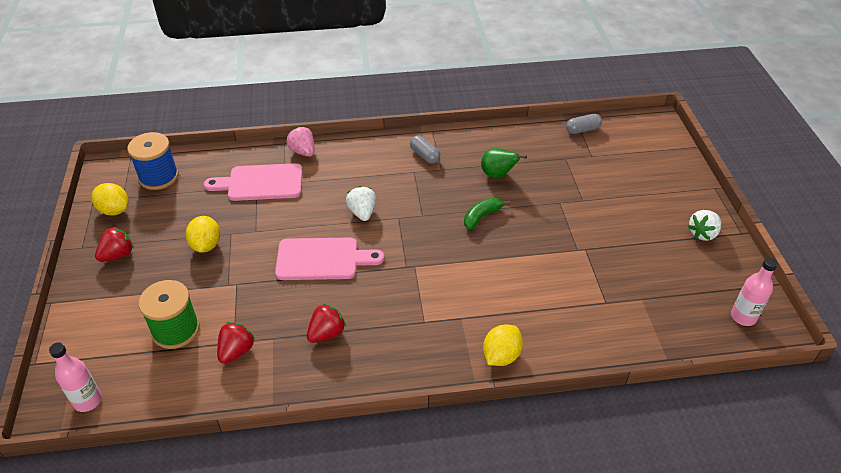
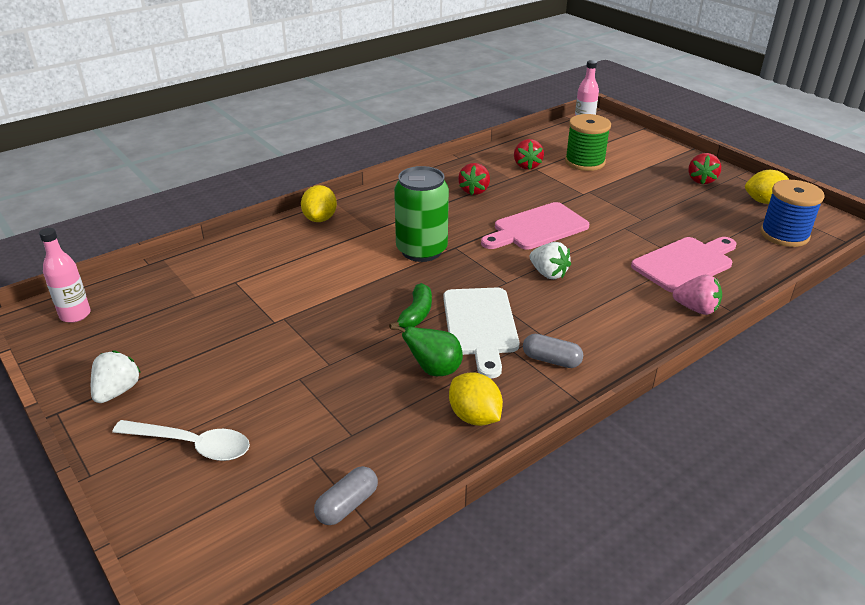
camera: 150 degrees right, 10 degrees down
(206, 245) = (648, 206): yellow lemon -> yellow lemon (474, 416)
(436, 274) = (421, 250): none -> green can
(446, 192) = (480, 325): none -> white cutting board
(656, 183) = (193, 445): none -> white spoon

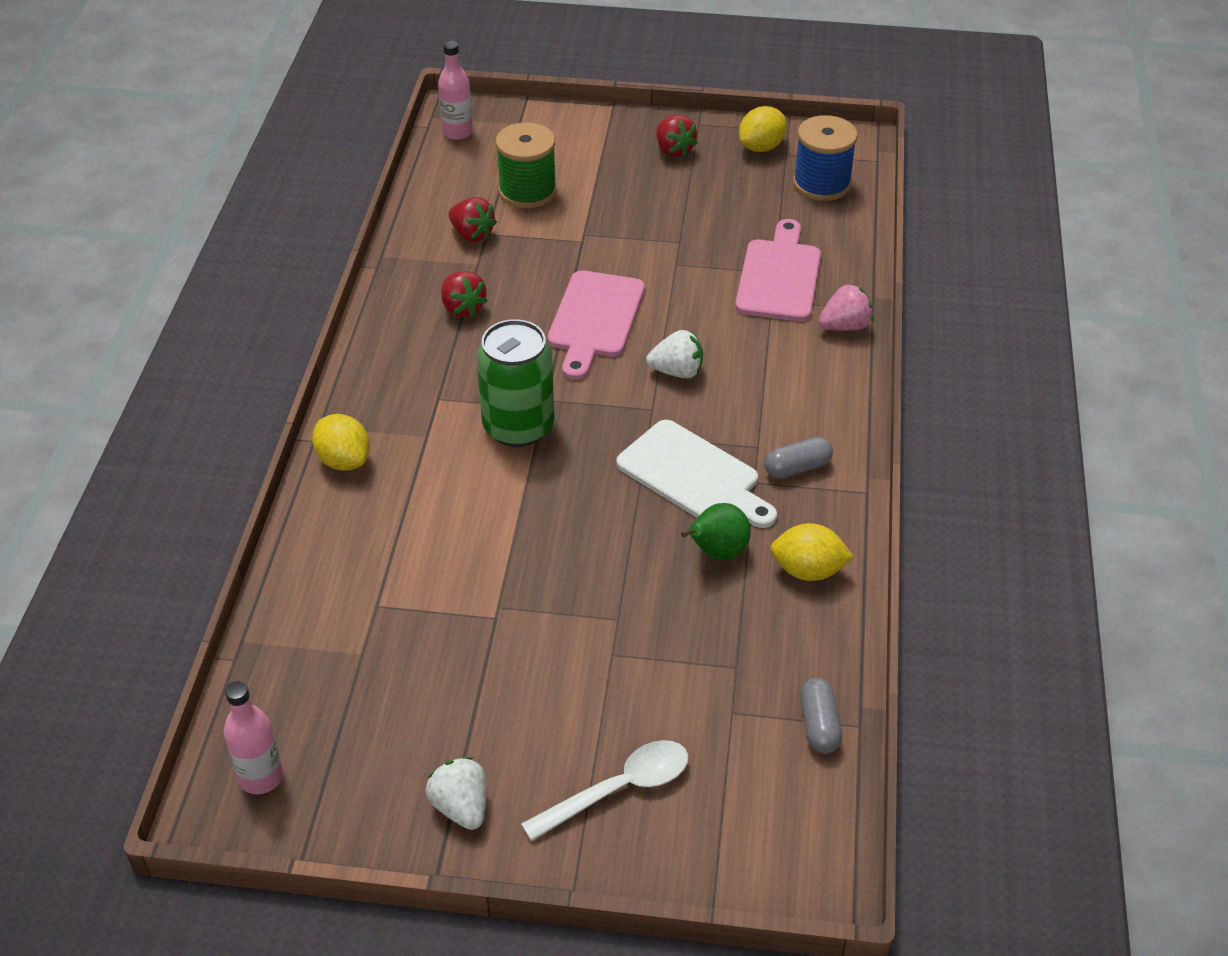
camera: 45 degrees left, 10 degrees up
(416, 314) = (619, 506): green banana -> none

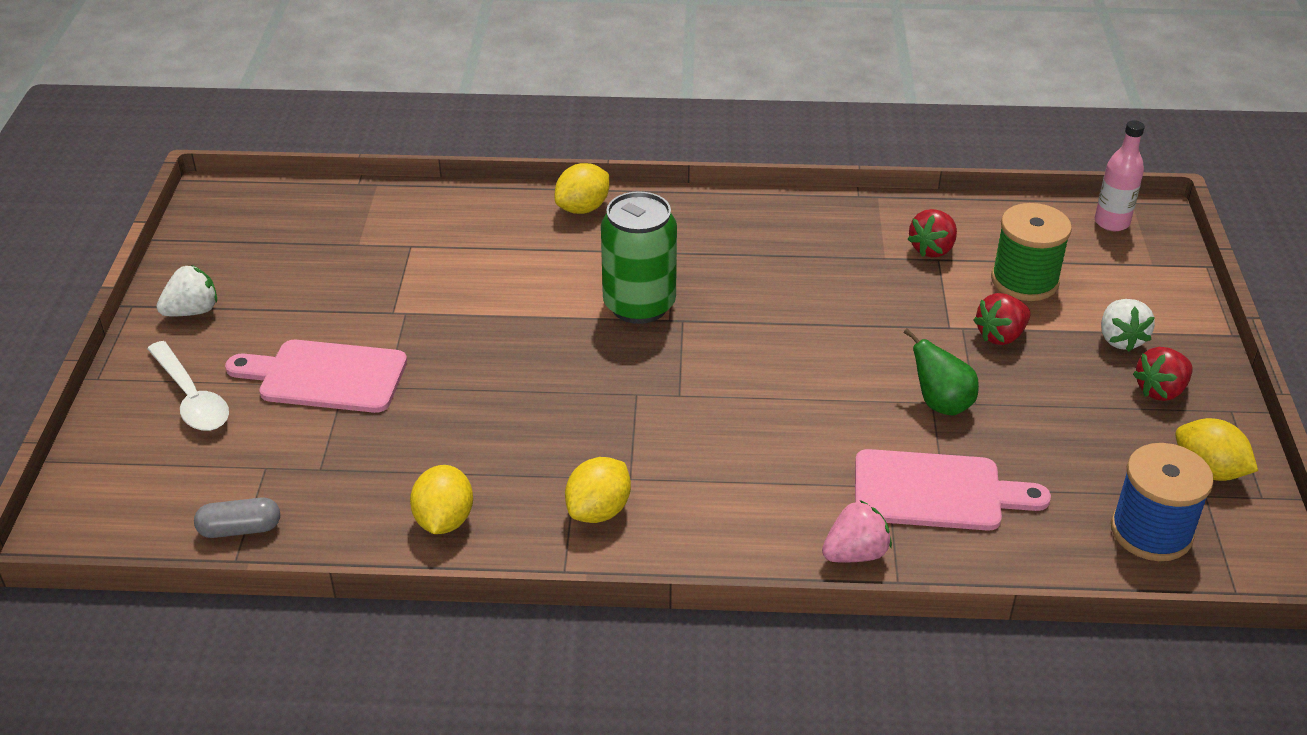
camera: 85 degrees right, 5 degrees down
(261, 777) = (241, 211): pink bottle -> none
(462, 308) = (810, 254): red strawberry -> red strawberry (1000, 336)
(595, 319) = (815, 345): pink cutting board -> pink cutting board (325, 377)
(677, 371) = (742, 411): white strawberry -> white strawberry (1120, 339)
(693, 475) = (580, 429): white cutting board -> none
(717, 552) = (470, 450): green pear -> green pear (941, 404)
(797, 468) = (599, 511): grey capsule -> yellow lemon
(845, 326) = (855, 553): pink strawberry -> pink strawberry turned 90 degrees counterclockwise

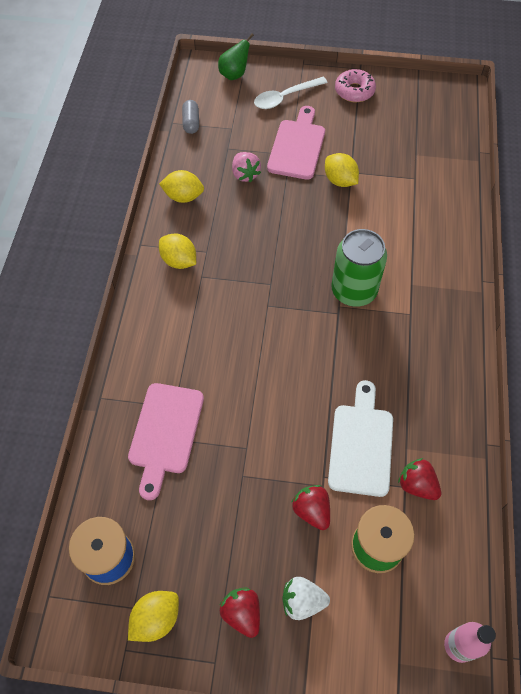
camera: 95 degrees right, 20 degrees up
(192, 311) = (354, 91): white strawberry -> pink donut
(583, 208) = (458, 266): yellow lemon -> yellow lemon (340, 180)
(855, 553) = (124, 379): pink strawberry -> pink strawberry (245, 174)
(891, 295) = (361, 444): none -> white cutting board
(941, 404) = (244, 453): green pear -> green pear (234, 74)

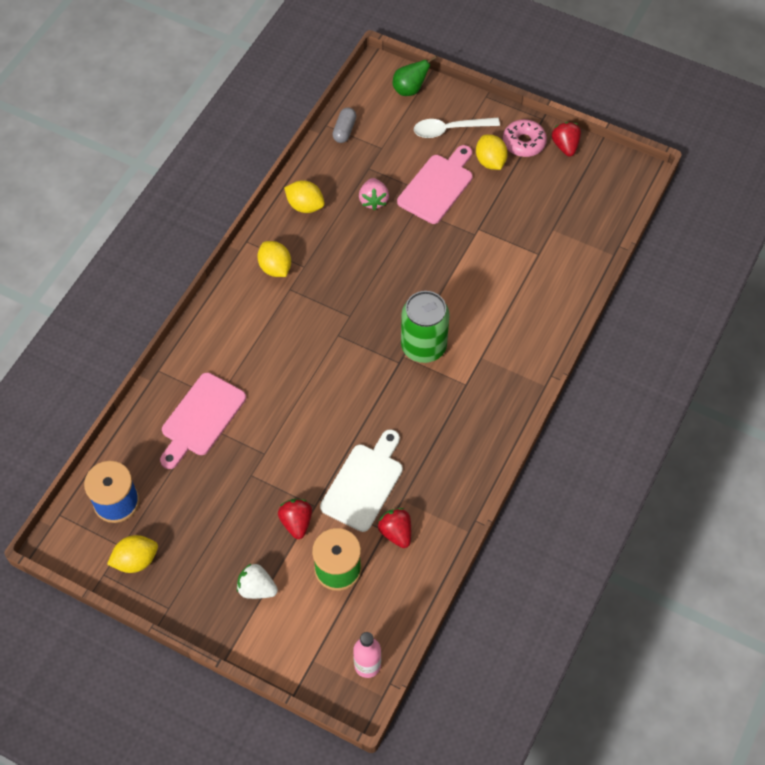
camera: 20 degrees right, 0 degrees up
(242, 613) = (205, 580): red strawberry -> red strawberry (565, 146)
(340, 180) = (463, 234): yellow lemon -> yellow lemon (490, 161)

